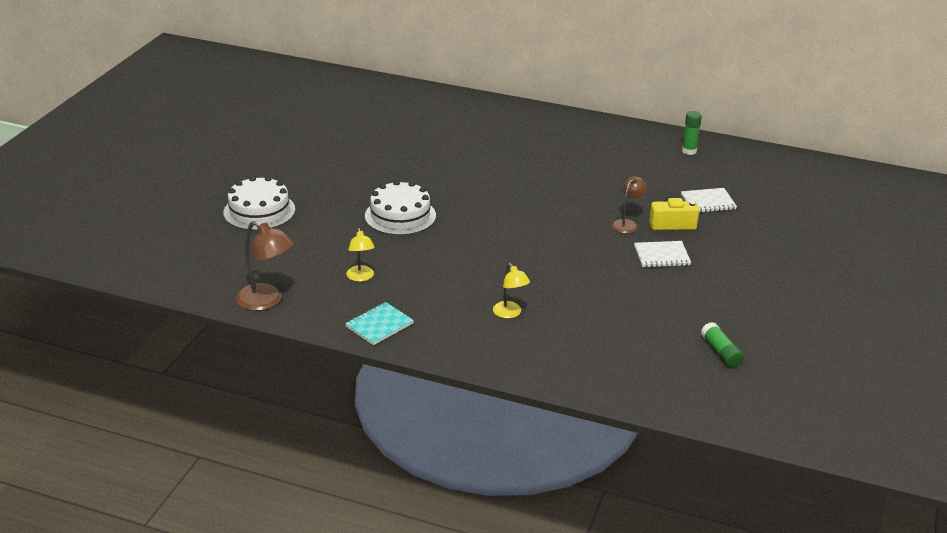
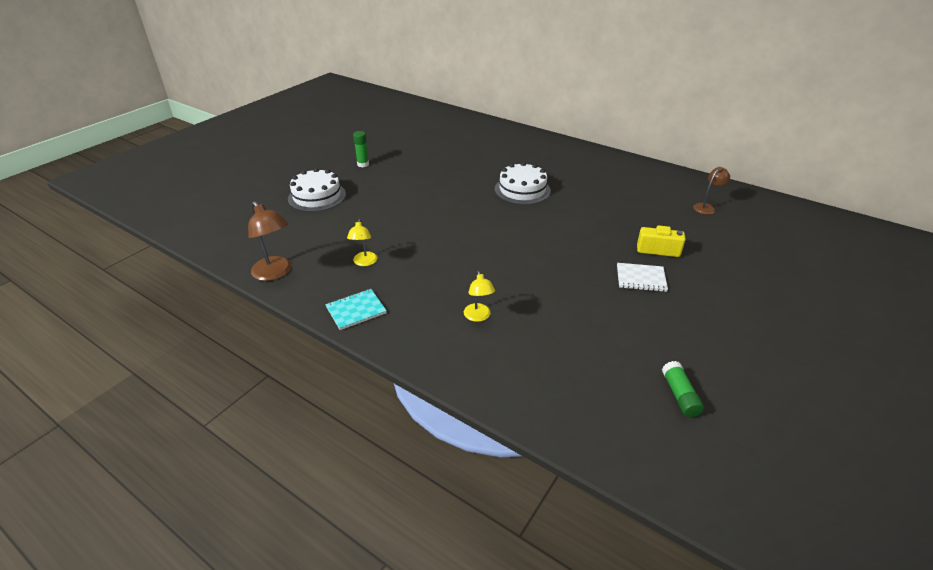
camera: 15 degrees right, 5 degrees up
(400, 216) = (423, 213): white cake -> white cake (522, 190)
(627, 224) = (616, 244): brown lamp -> brown lamp (706, 207)
(689, 151) = (687, 187): green glue stick -> green glue stick (363, 164)
(708, 202) = (696, 233): white notebook -> none

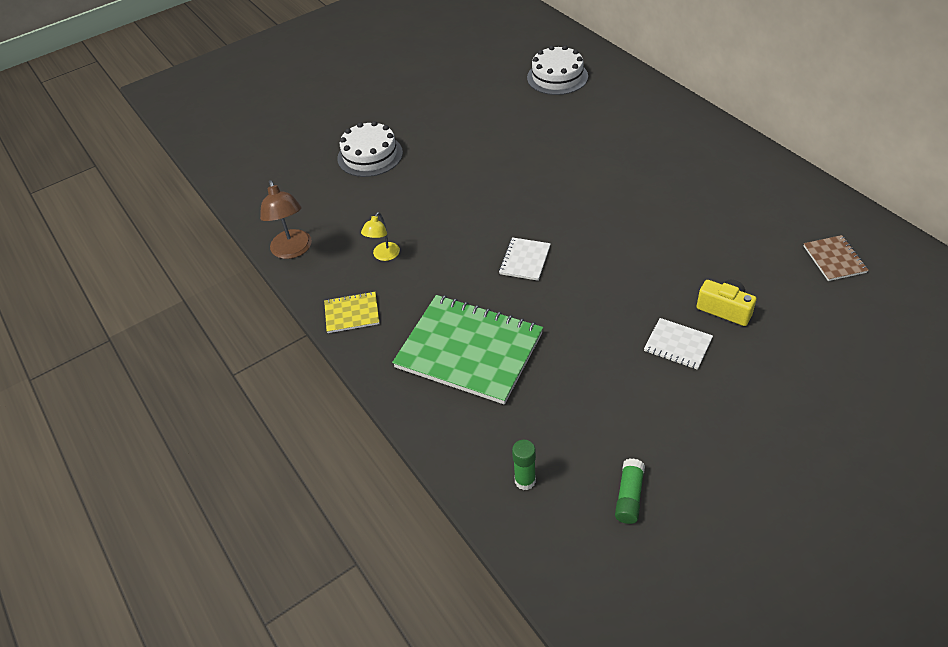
camera: 25 degrees right, 10 degrees up
(356, 310) = (352, 313): turquoise notebook -> yellow notebook
(363, 164) = (438, 115): green glue stick -> green glue stick (525, 481)
(478, 316) = (469, 350): yellow lamp -> green notebook
(487, 245) = (525, 260): none -> white notebook
(522, 190) = (607, 187): white cake -> white cake (557, 77)
(706, 207) = (834, 259): brown lamp -> brown notebook

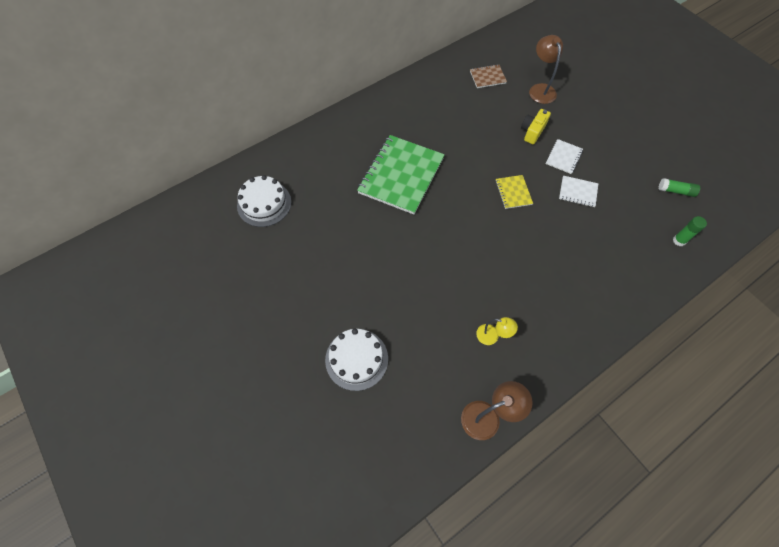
camera: 95 degrees left, 15 degrees up
(352, 313) = (558, 356): yellow notebook -> yellow notebook (513, 192)
(469, 350) = (584, 271): green notebook -> green notebook (401, 175)
(525, 260) = (494, 235): white notebook -> white notebook (578, 192)
(829, 325) = (540, 89): none -> brown lamp

